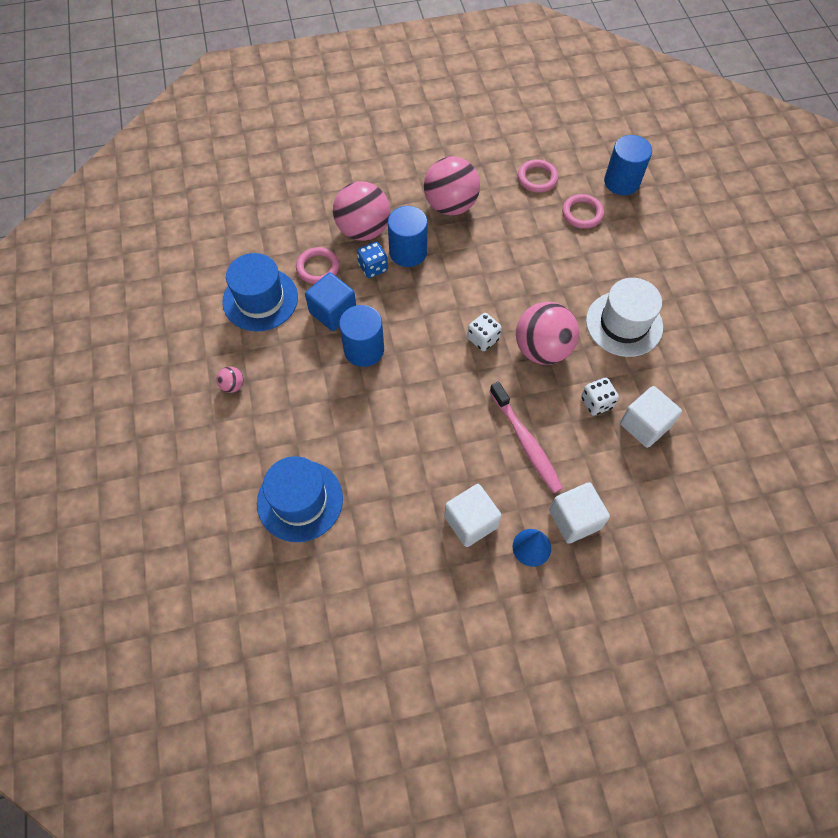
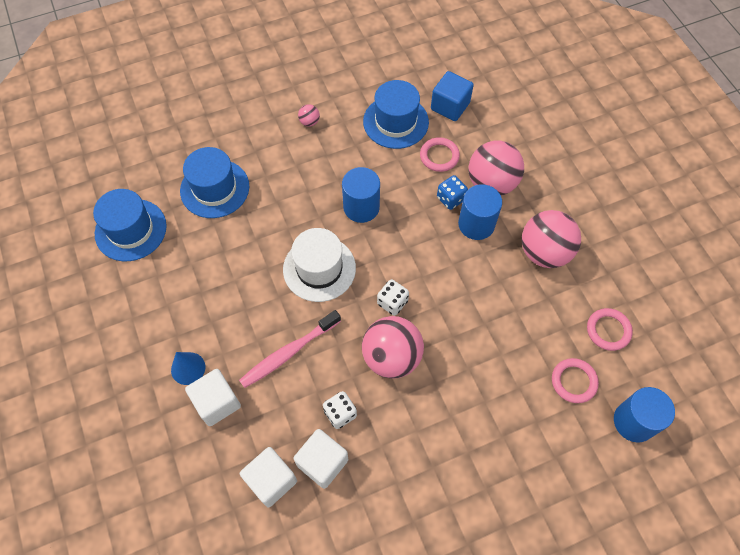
camera: 80 degrees right, 0 degrees up
(333, 312) = (395, 177): blue cube -> blue cube (450, 106)
(336, 606) = (131, 230): none -> blue hat
(471, 522) = (207, 316): white cube -> white cube (271, 480)
(624, 324) = (439, 435): white hat -> white hat (319, 268)

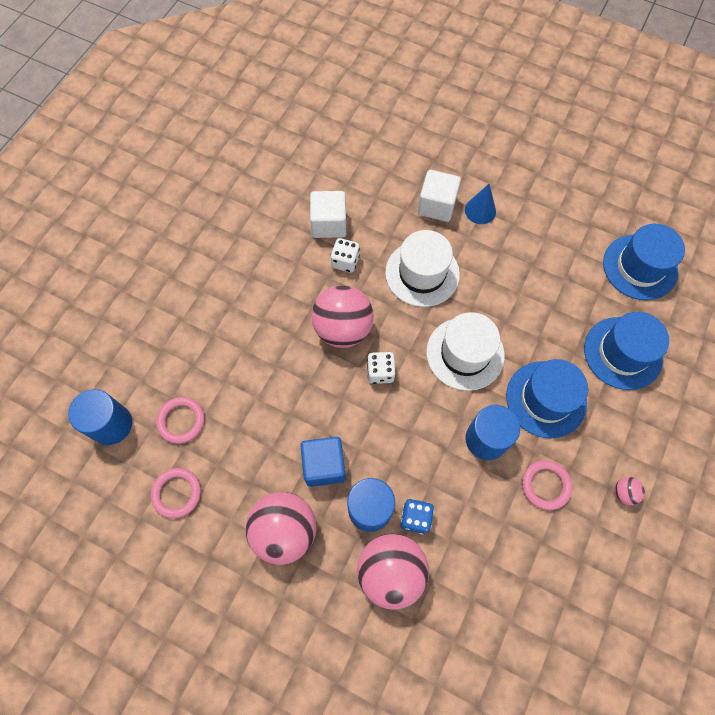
camera: 140 degrees right, 5 degrees up
(271, 480) = (353, 190): white cube -> none
(289, 352) = (422, 273): pink toothbrush -> white hat
(396, 122) = (546, 568): blue hat -> blue hat (546, 399)
(439, 156) = (467, 561): pink ring -> pink ring (545, 485)
(450, 106) = (512, 642): blue cube -> blue cube (324, 465)

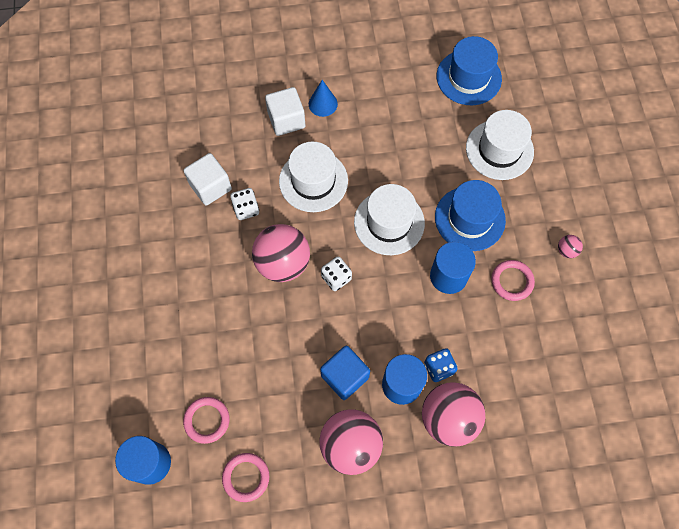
camera: 35 degrees left, 0 degrees up
(623, 353) = (499, 150): blue hat -> white hat

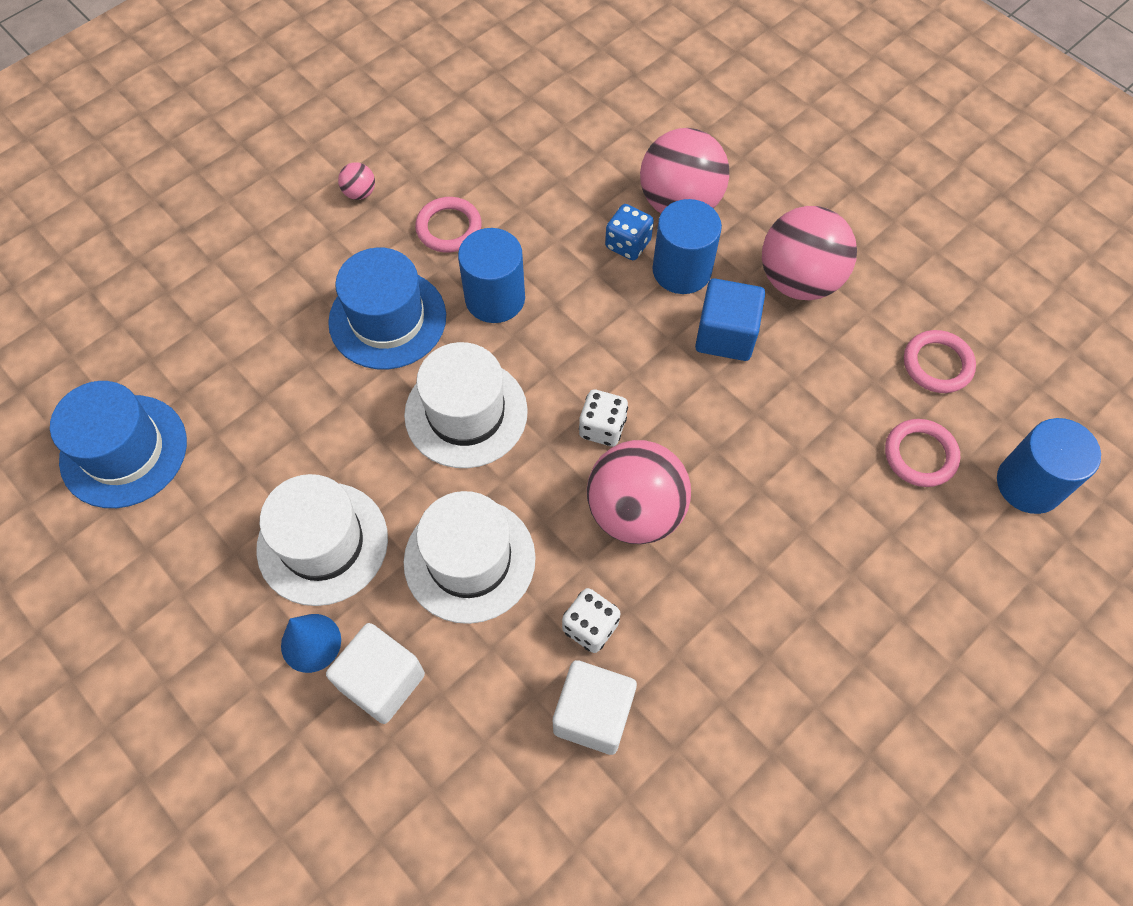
camera: 125 degrees left, 5 degrees down
(499, 150) = (243, 341): white hat -> white hat (322, 543)

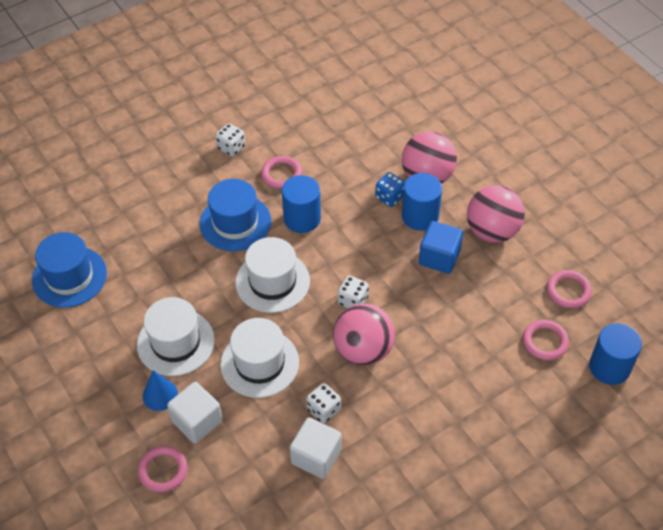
camera: 10 degrees right, 10 degrees down
(338, 782) = (163, 470): none -> pink ring
(360, 193) = (231, 147): pink ball -> white dice

